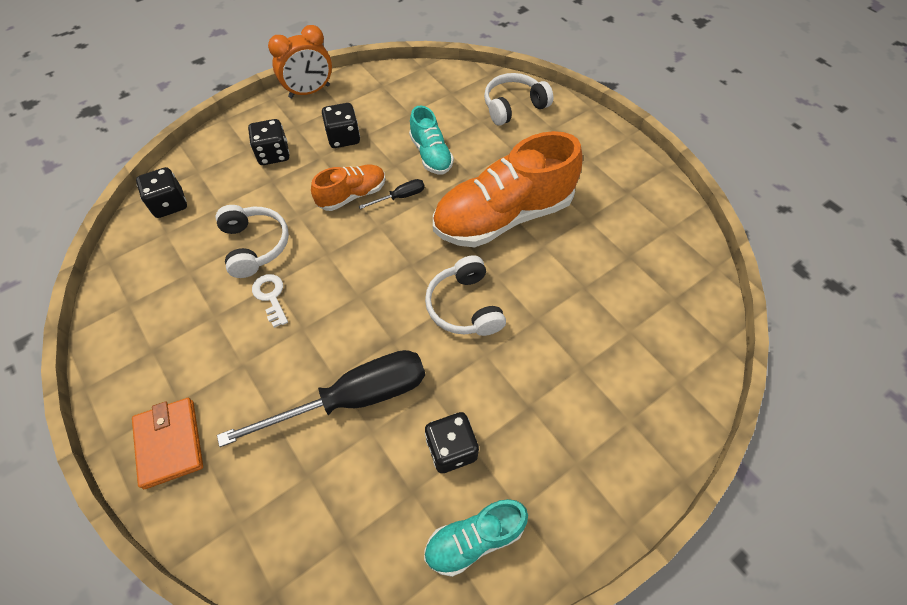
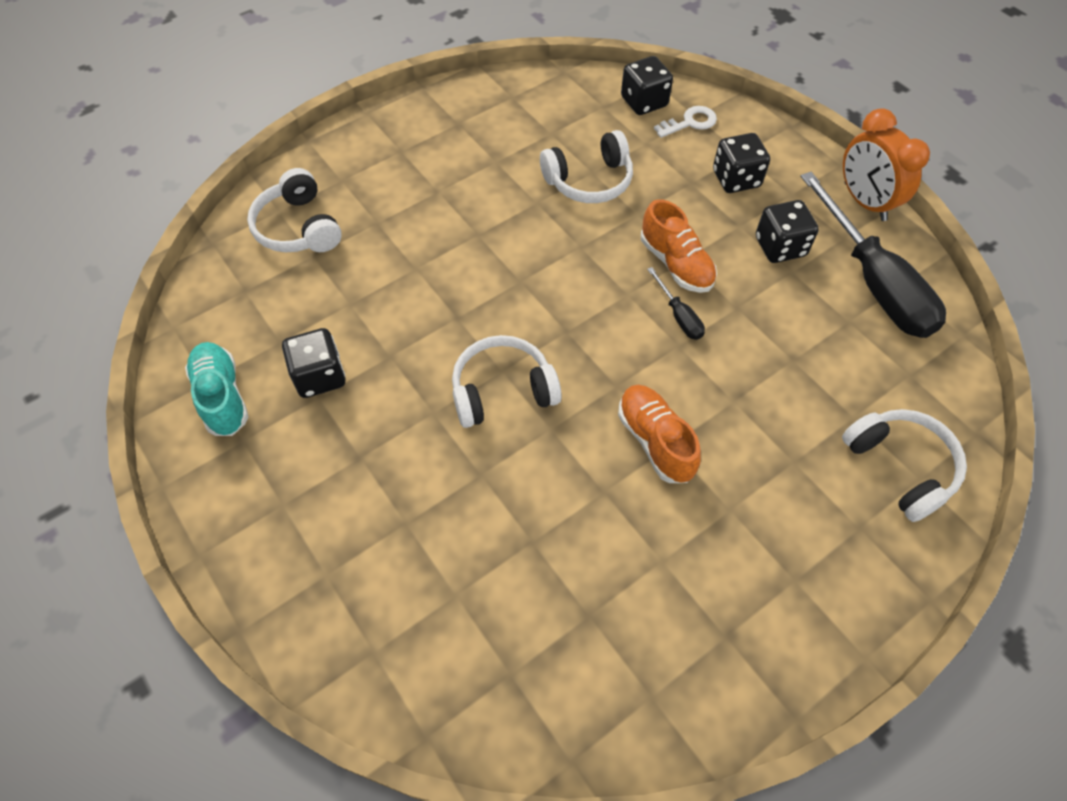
camera: 90 degrees right, 0 degrees up
(169, 443) = (360, 153): orange wallet -> none
(267, 496) = (298, 228): none -> white headphones
(271, 296) = (519, 203): white key -> white key (690, 122)
(353, 399) = (389, 285): black screwdriver -> black screwdriver (873, 282)
(431, 154) = (765, 350): turquoise shoe -> none
(503, 216) = (655, 441): orange shoe -> orange shoe, size x0.51

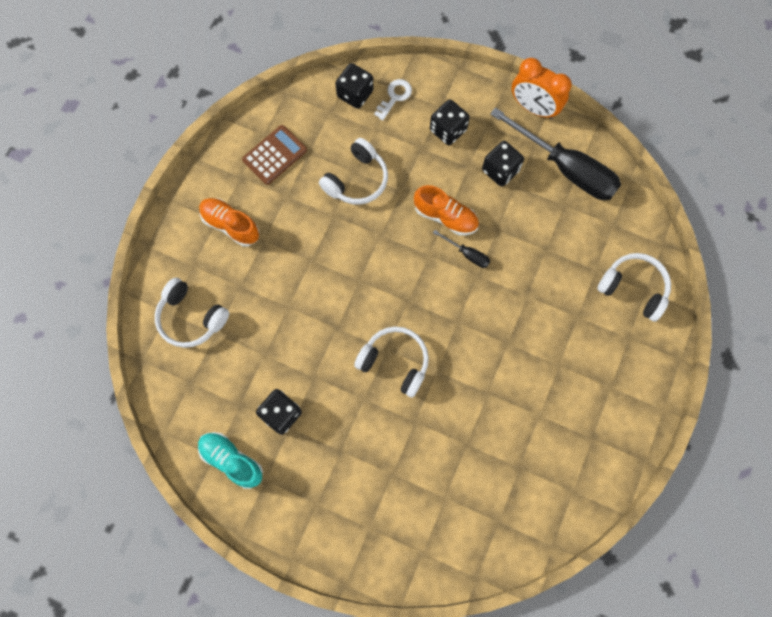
camera: 30 degrees left, 15 degrees up
(502, 390) = (395, 362): white headphones -> white headphones turned 75 degrees clockwise
(511, 119) = (275, 155): none -> brown calculator
(655, 441) = (498, 346): orange shoe -> orange shoe (231, 225)

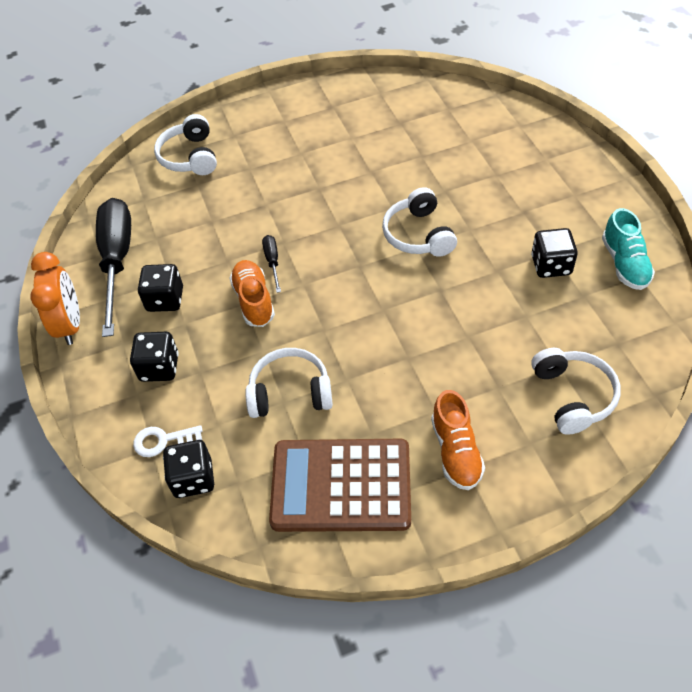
camera: 130 degrees left, 20 degrees down
(275, 155) = (341, 485): brown calculator -> brown calculator, size x1.72

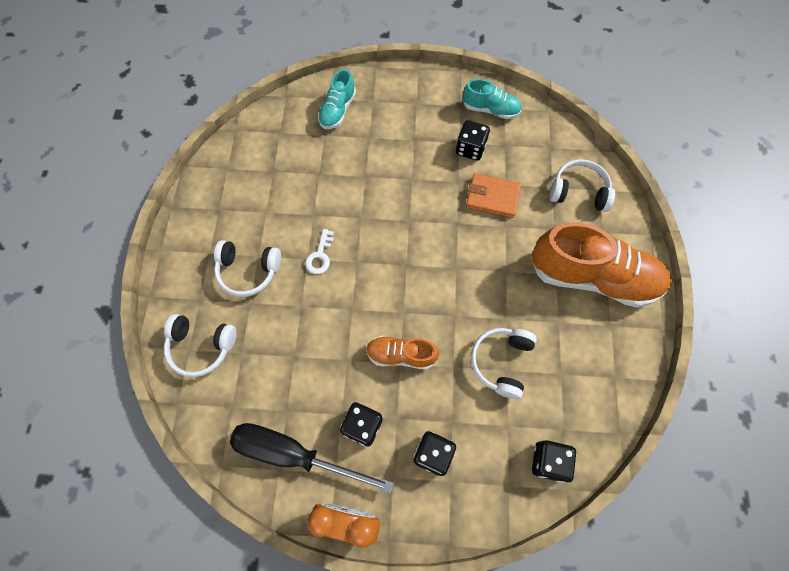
camera: 70 degrees left, 15 degrees up
(162, 441) = (505, 474): white key -> white key (320, 256)
(272, 262) = (368, 325): black screwdriver -> none
(341, 485) = (592, 359): brown calculator -> none
(418, 235) = (398, 213): white headphones -> white headphones (248, 271)
(456, 451) = (592, 277): orange shoe -> orange shoe, size x1.97
(499, 310) = (492, 197): none -> orange wallet
(510, 137) = (337, 110): none -> turquoise shoe

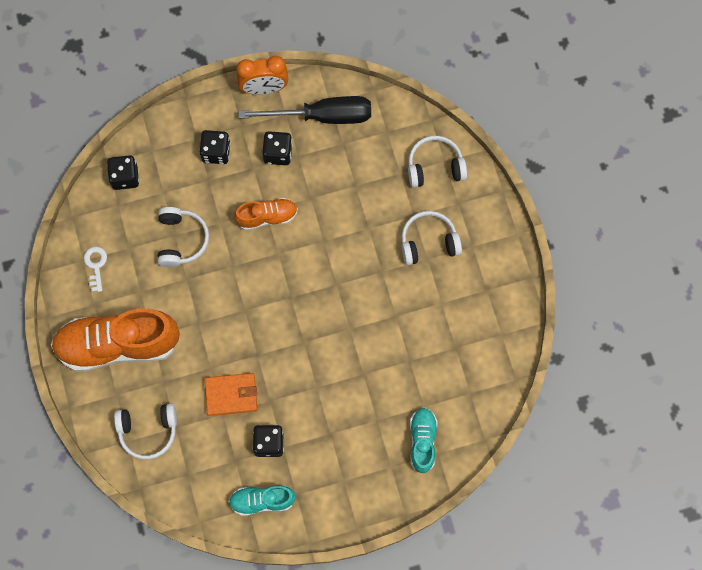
camera: 160 degrees right, 5 degrees up
(320, 256) = (371, 278): white key -> white key (96, 265)

